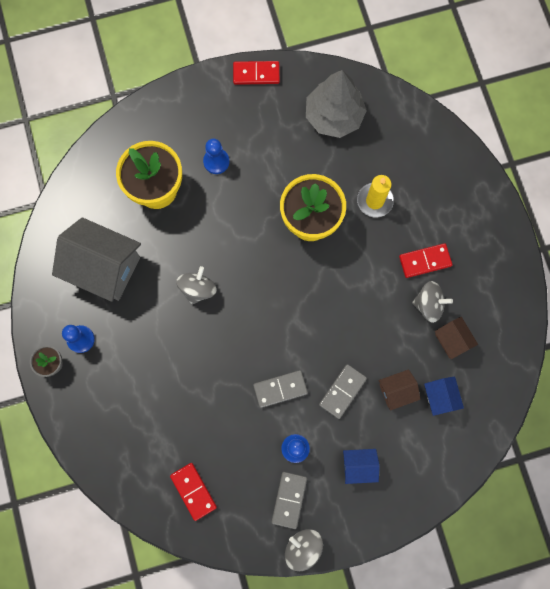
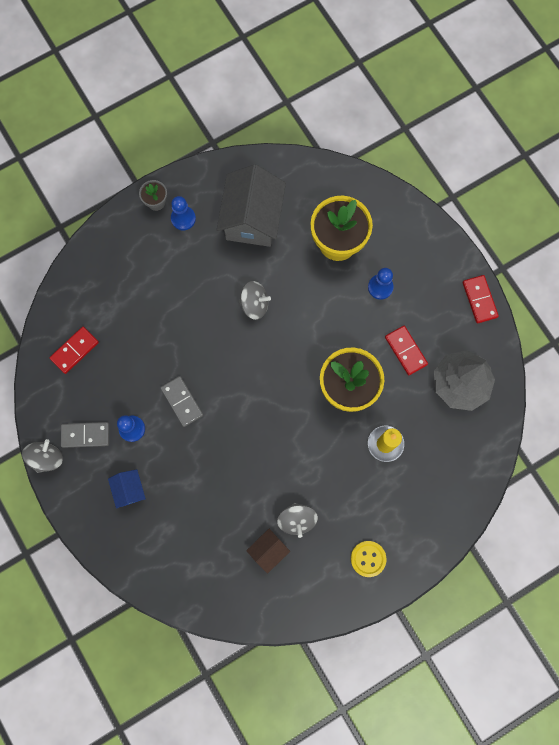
camera: 75 degrees right, 0 degrees up
(342, 391) = (193, 458): grey domino -> none
(396, 391) = (206, 508): brown house -> none
(425, 261) = (339, 506): red domino -> red domino (406, 351)
(440, 397) = (211, 551): blue house -> none
(481, 247) = (368, 558): none -> yellow button

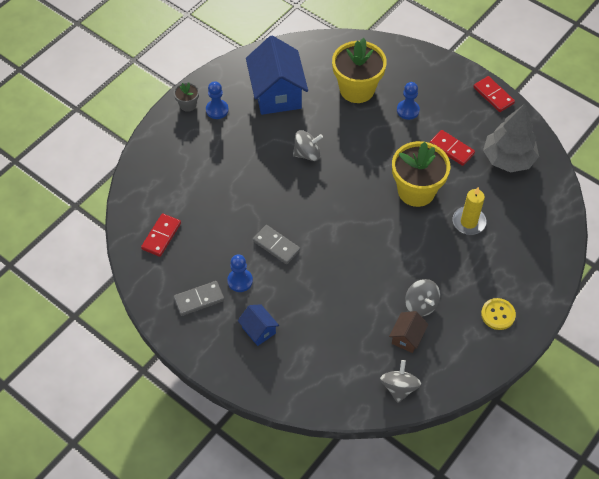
camera: 20 degrees left, 20 degrees down
(47, 458) = (170, 329): grey spinning top -> grey spinning top (399, 387)
(252, 219) = (277, 93): grey house -> blue house

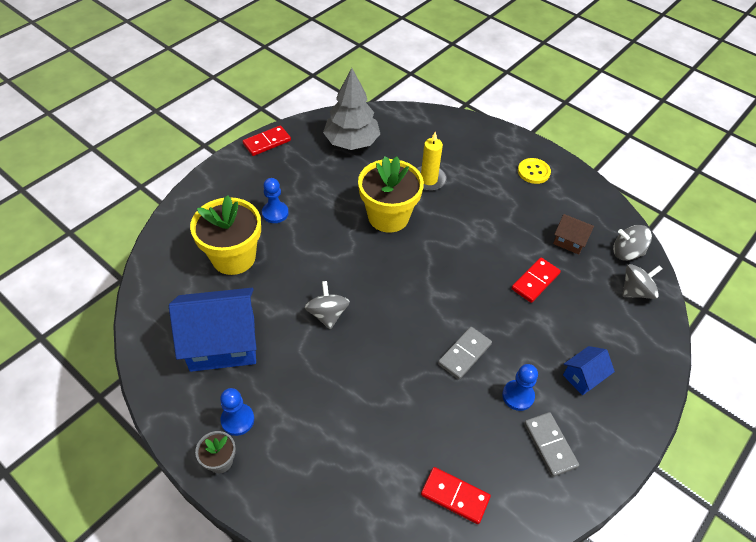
camera: 90 degrees left, 5 degrees down
(421, 305) = (530, 227): grey spinning top -> grey spinning top (636, 291)
(451, 149) = (334, 182): red domino -> red domino (535, 281)

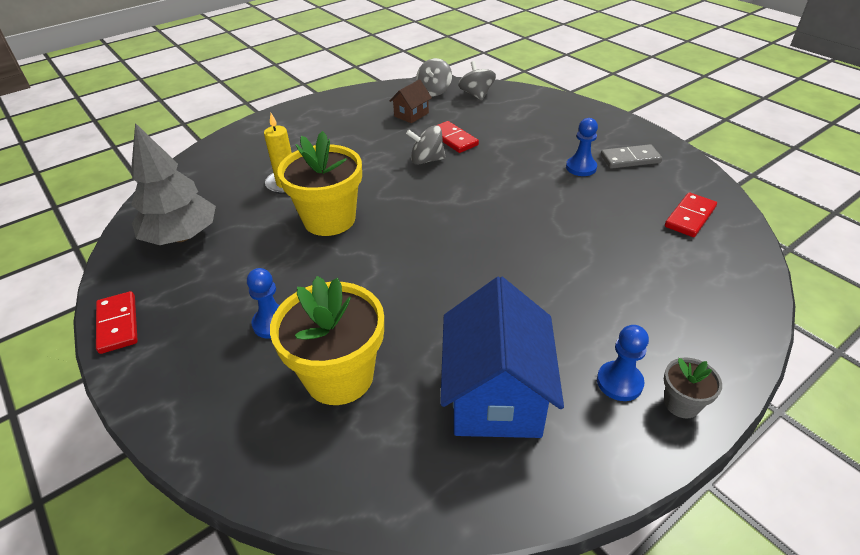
camera: 75 degrees left, 10 degrees down
(327, 314) = (465, 284): grey spinning top -> grey spinning top (427, 160)
(464, 354) = (532, 191): grey domino -> none
(533, 172) = (314, 119): yellow button -> none
(583, 377) = (561, 132): blue house -> none

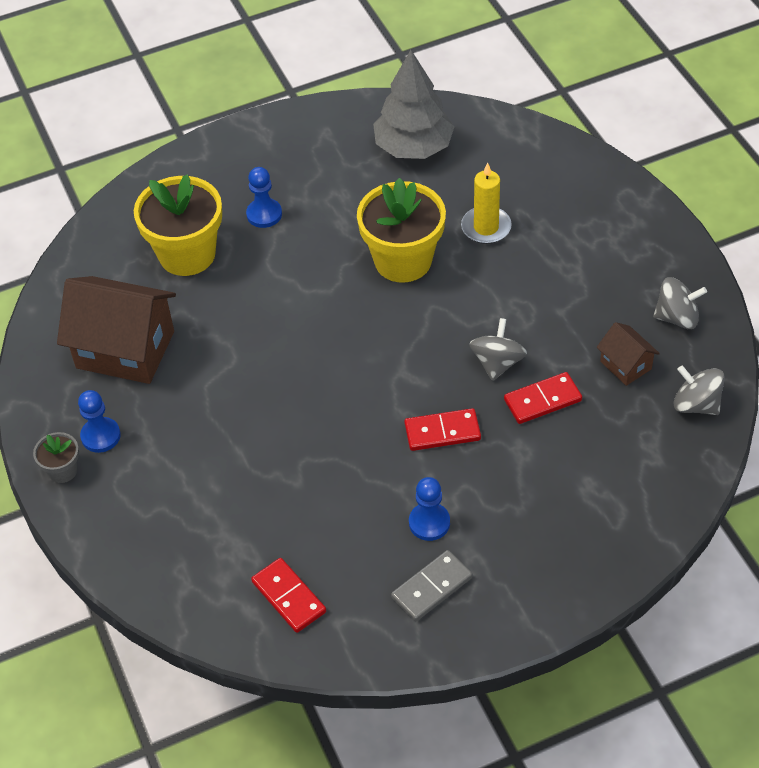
camera: 105 degrees right, 10 degrees up
(118, 324) = (303, 118): red domino -> red domino (442, 432)
(476, 95) = (671, 456): grey spinning top -> grey spinning top (677, 317)
(496, 395) = (125, 349): blue house -> brown house
(630, 159) = (431, 587): grey domino -> grey domino turned 45 degrees clockwise

